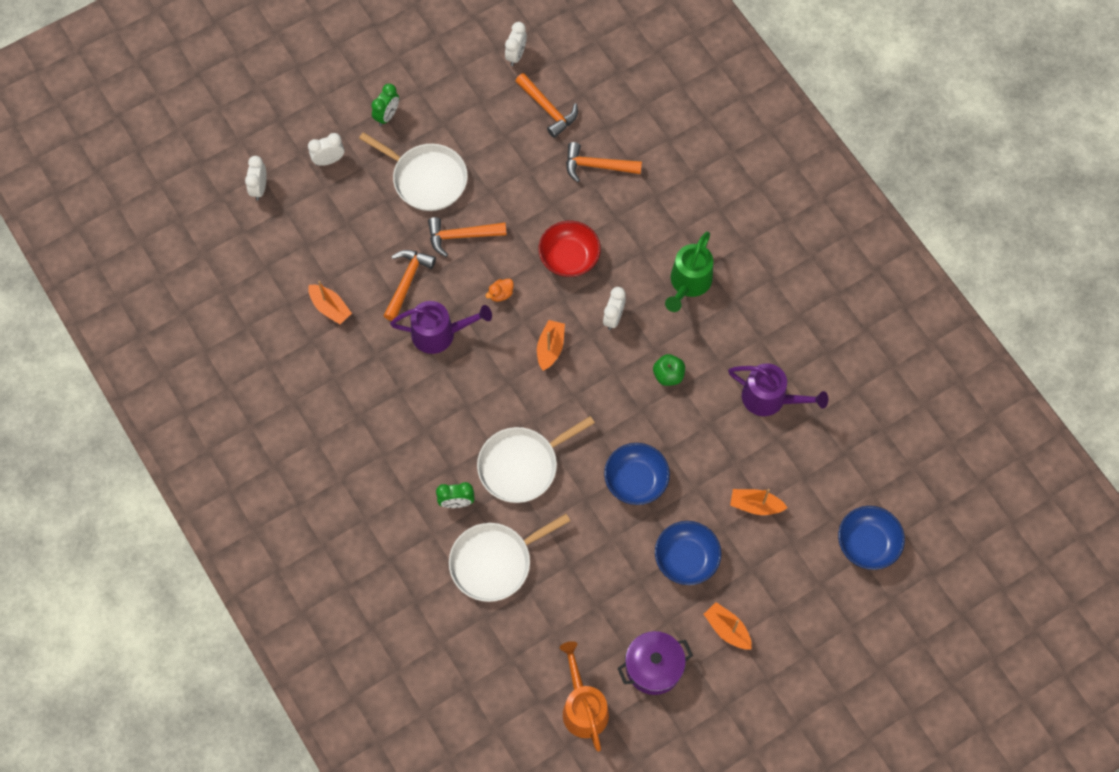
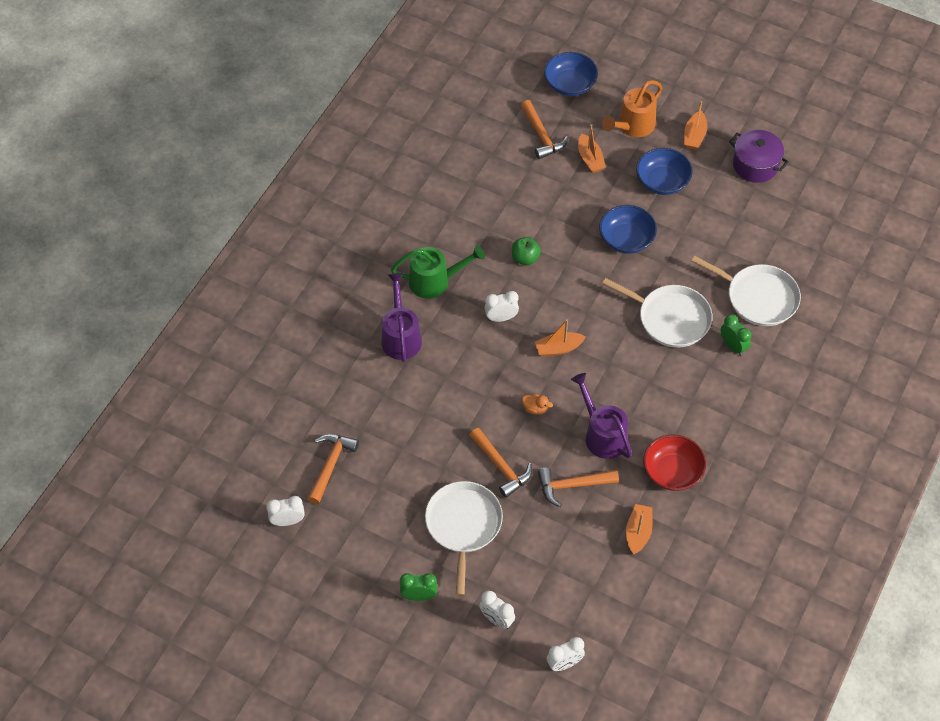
camera: 120 degrees left, 10 degrees down
(569, 257) = (467, 375): red bowl -> red bowl (672, 472)
(583, 706) = (816, 192): orange watering can -> orange watering can (632, 126)
(597, 166) = (366, 398): orange hammer -> orange hammer (542, 136)
(770, 398) = (498, 186): purple watering can -> purple watering can (400, 336)

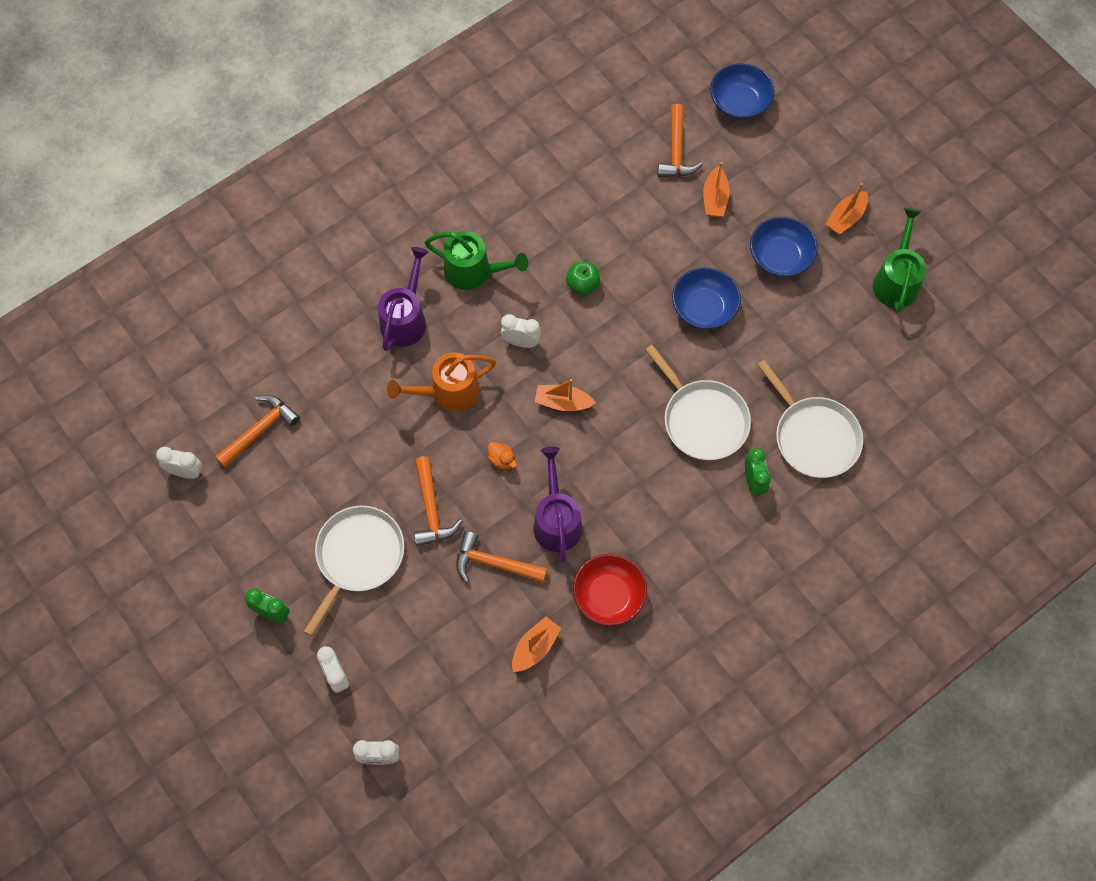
camera: 25 degrees right, 10 degrees up
(632, 126) = (782, 179): orange watering can -> orange watering can (448, 392)
(755, 165) = (896, 280): purple pot -> green watering can

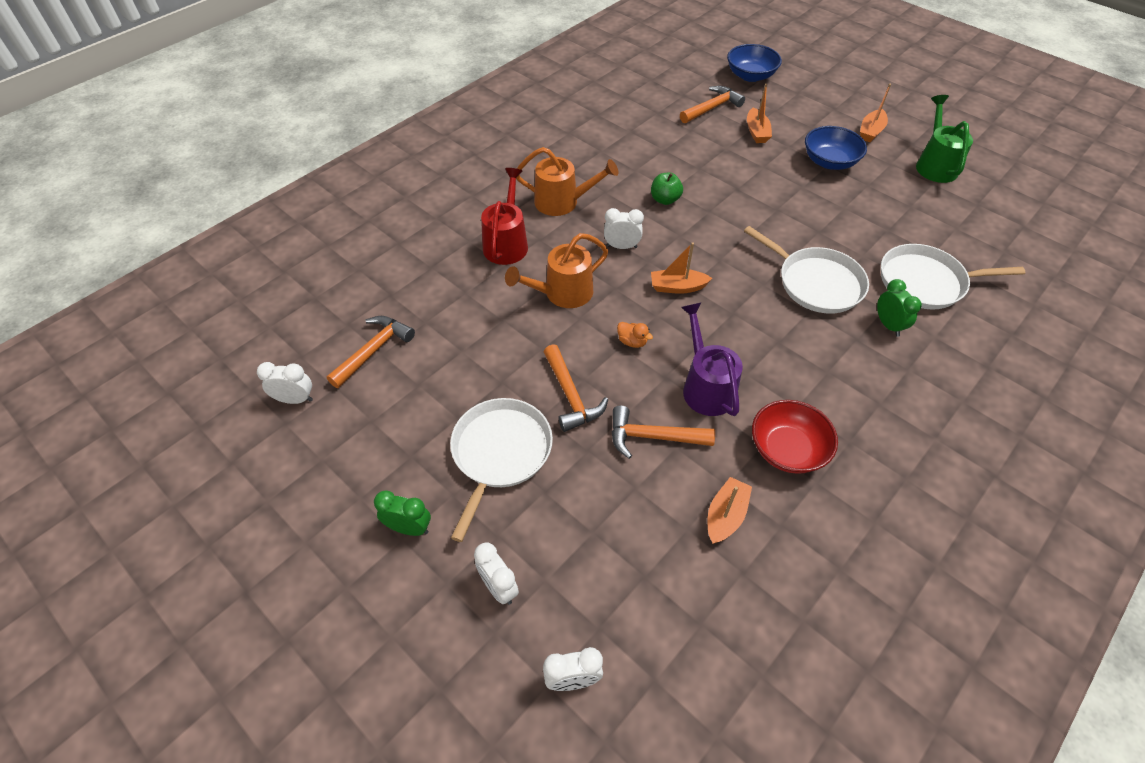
camera: 10 degrees left, 15 degrees down
(405, 318) = (507, 243): purple watering can -> red watering can
(474, 271) = (563, 202): green watering can -> orange watering can
(676, 151) = (712, 107): orange hammer -> orange hammer turned 120 degrees counterclockwise
(704, 308) = (780, 202): blue bowl -> none
(813, 436) = (926, 282): white pan -> white pan turned 135 degrees clockwise

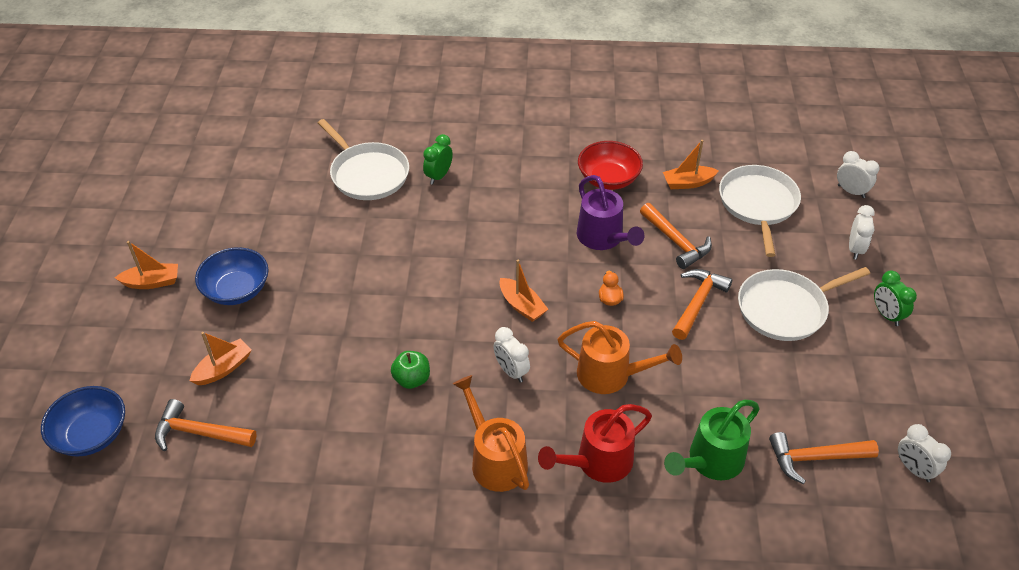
camera: 130 degrees left, 5 degrees down
(705, 386) = (603, 238): purple watering can -> purple watering can turned 60 degrees counterclockwise
(816, 283) = (429, 229): white pan -> white pan (758, 204)
(935, 165) = (182, 220): green watering can -> green watering can (710, 461)

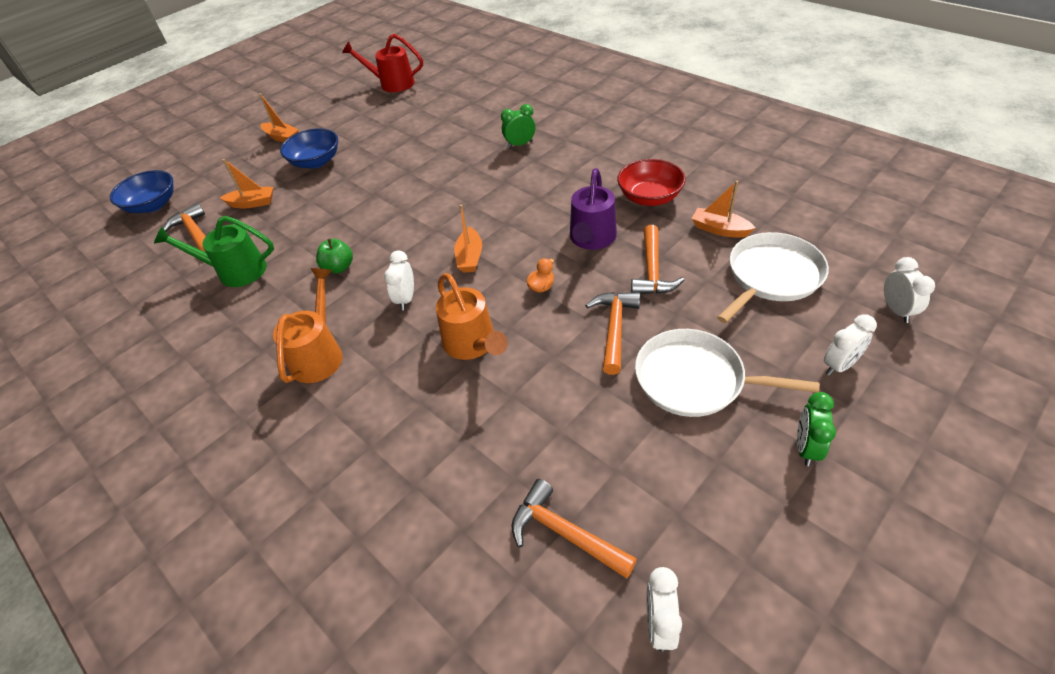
camera: 45 degrees right, 0 degrees up
(367, 174) = (475, 125): white pan -> none
(597, 462) = (381, 404): red watering can -> red watering can (392, 84)
(698, 302) = (614, 328): orange hammer -> orange hammer turned 60 degrees counterclockwise
(710, 461) = (467, 466): green watering can -> green watering can (235, 271)

